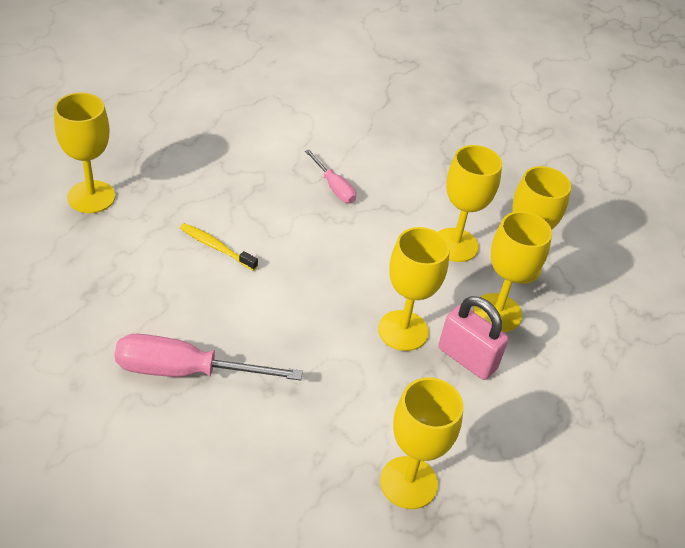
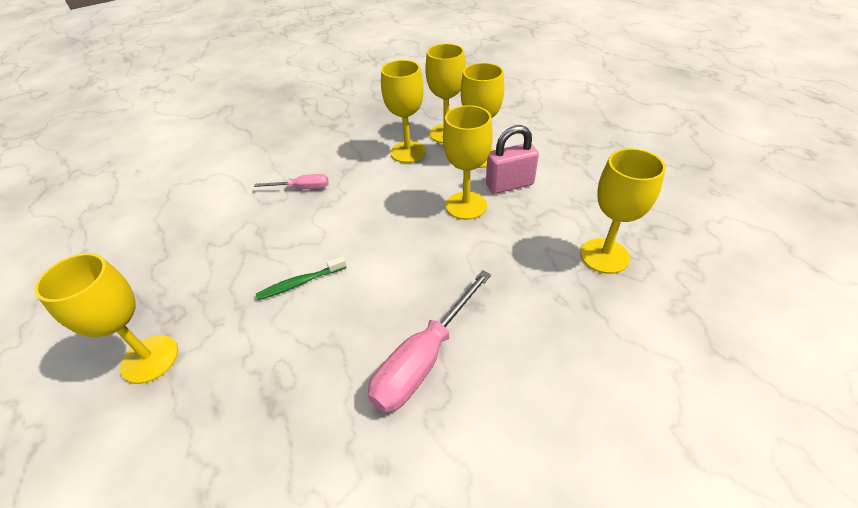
camera: 50 degrees left, 0 degrees up
(216, 247) = (300, 283): yellow toothbrush -> green toothbrush

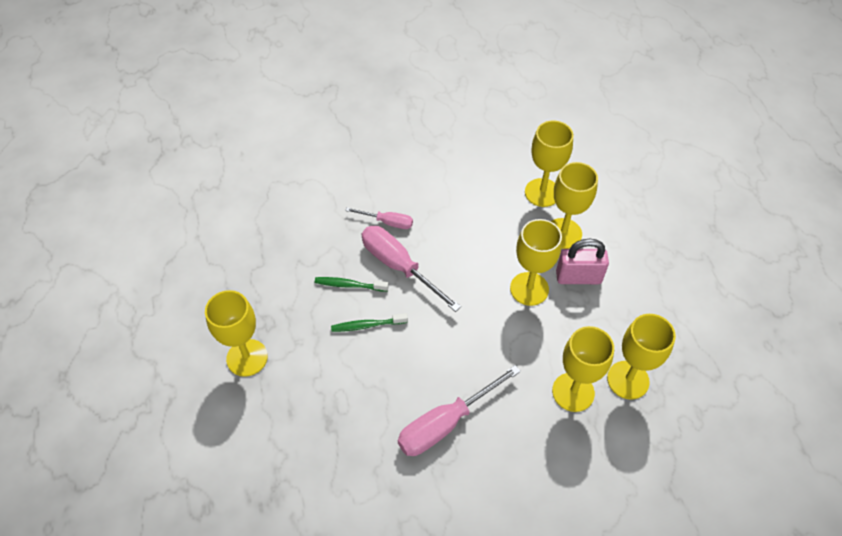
camera: 15 degrees right, 10 degrees up
(271, 250) = (349, 285): none -> green toothbrush
(324, 221) = (399, 266): none -> pink screwdriver
(408, 152) = (496, 206): yellow goblet -> yellow goblet (573, 392)

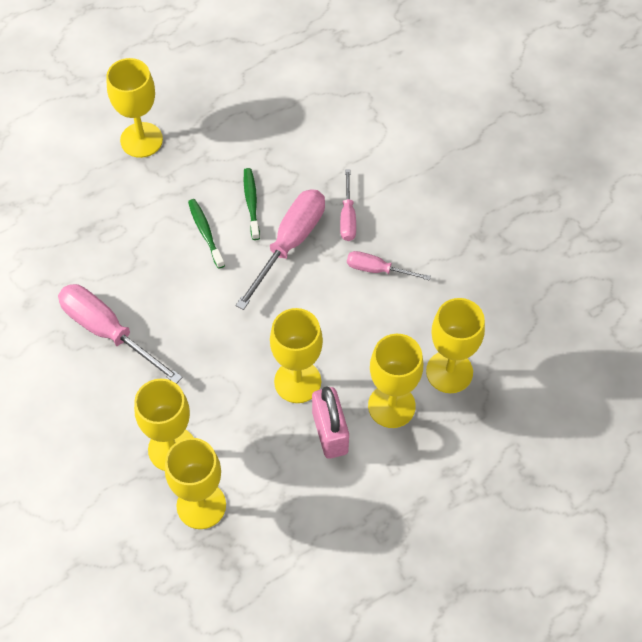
camera: 75 degrees right, 5 degrees up
(442, 214) = (377, 270): none -> pink screwdriver

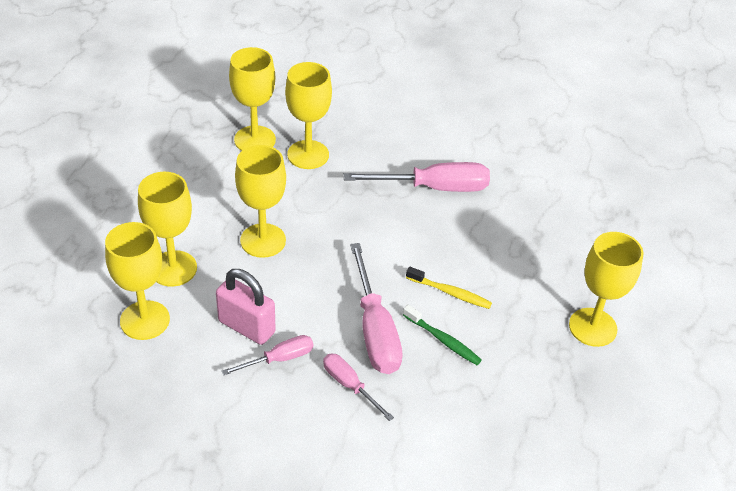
camera: 135 degrees right, 15 degrees down
(205, 232) = (450, 293): green toothbrush -> yellow toothbrush
(330, 432) = (206, 225): pink padlock -> pink padlock (246, 327)

